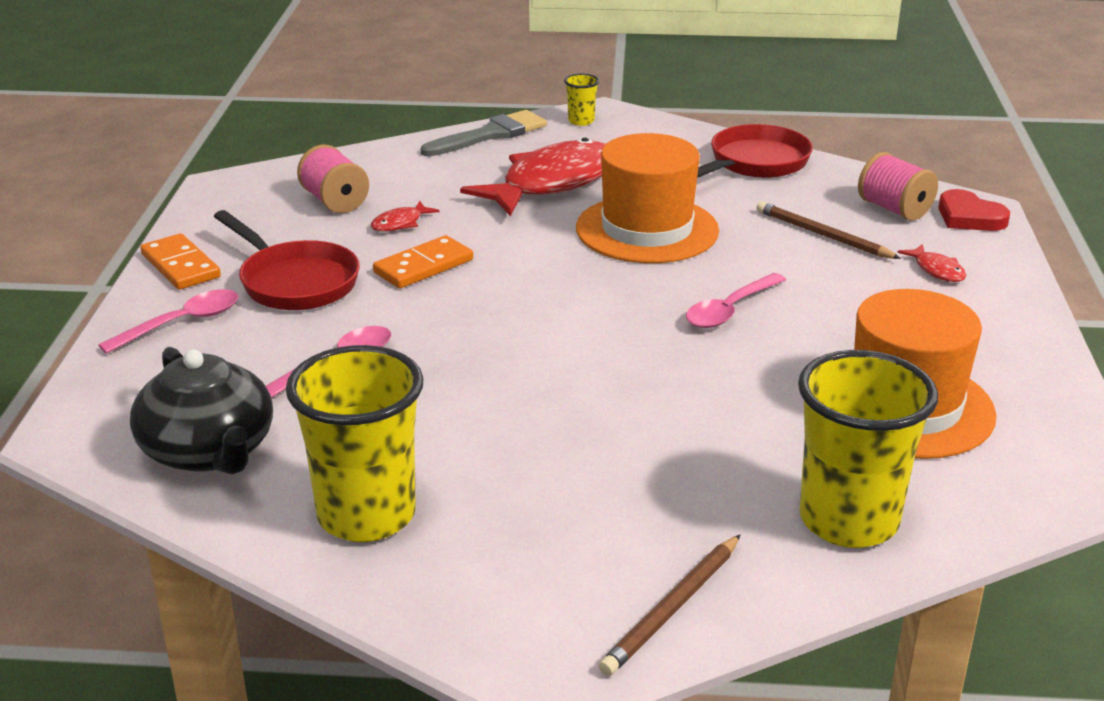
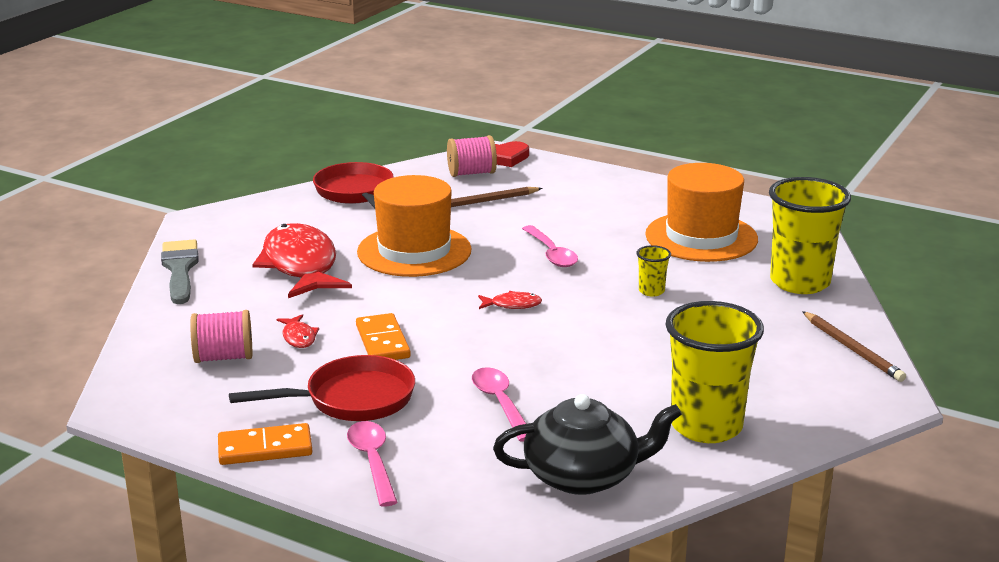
camera: 65 degrees left, 5 degrees down
(581, 121) = (204, 230): yellow cup -> yellow cup (651, 291)
(937, 270) = (560, 185): red fish -> red fish (512, 305)

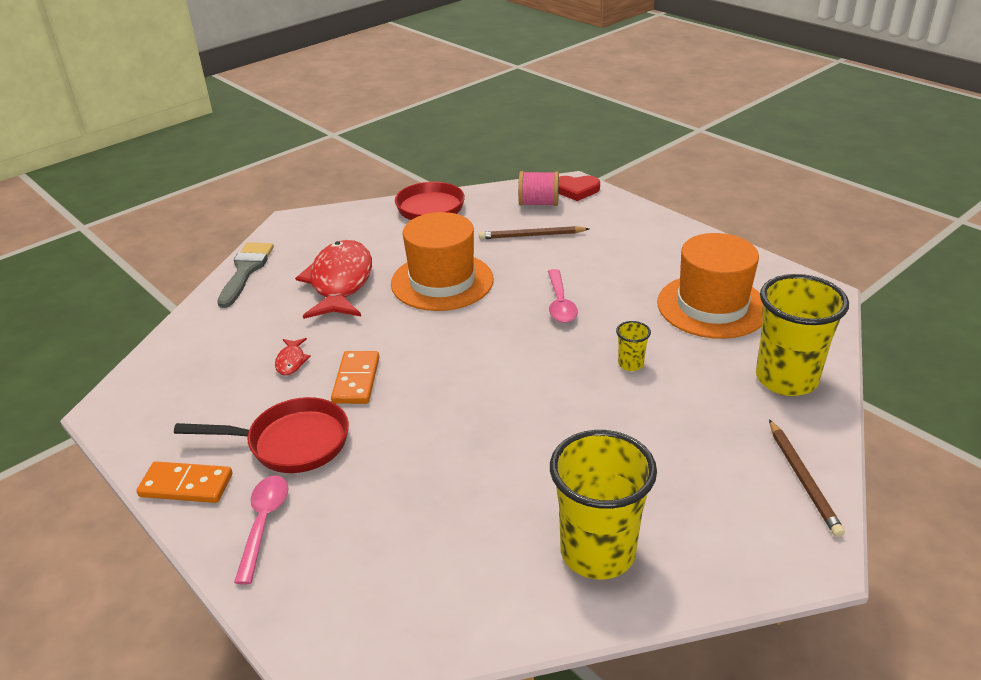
camera: 20 degrees right, 10 degrees up
(224, 357) = (219, 372): pink spool -> none
(500, 403) = (416, 476): pink spoon -> none
(512, 305) = (492, 358): red fish -> none
(583, 476) = (441, 590): black teapot -> none

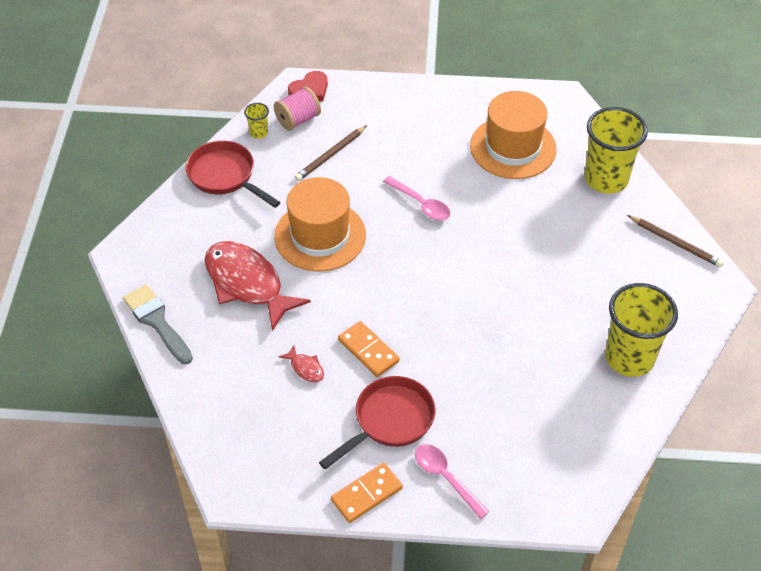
camera: 45 degrees left, 15 degrees up
(630, 364) = (515, 224): yellow cup -> yellow cup (259, 133)

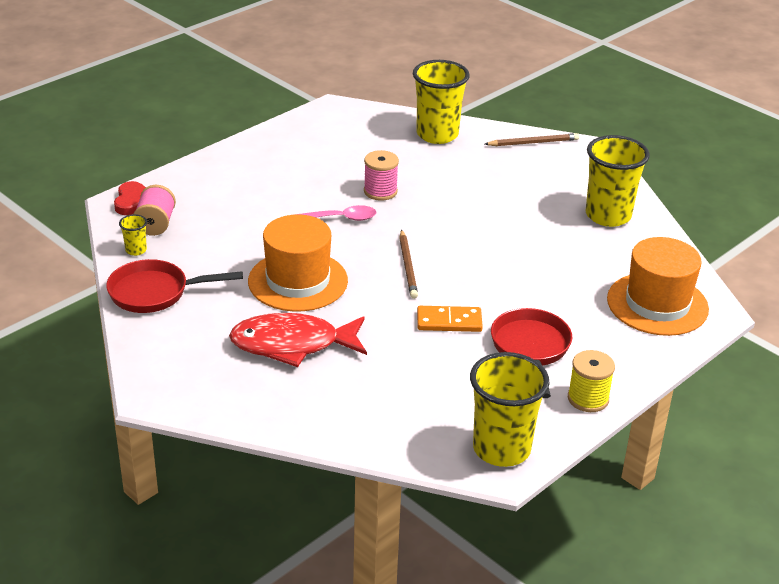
camera: 50 degrees left, 15 degrees down
(157, 321) = (260, 416): grey brush -> none
(254, 477) = (501, 449): none -> yellow cup
(305, 368) = (424, 362): red fish -> none
(331, 155) = (221, 230): brown pencil -> brown pencil (408, 266)
(366, 494) = (588, 399): orange domino -> yellow spool
(446, 478) = (617, 352): pink spoon -> none
(484, 201) = (380, 191): none -> pink spool
(513, 147) = (348, 151): orange hat -> orange hat (657, 304)

